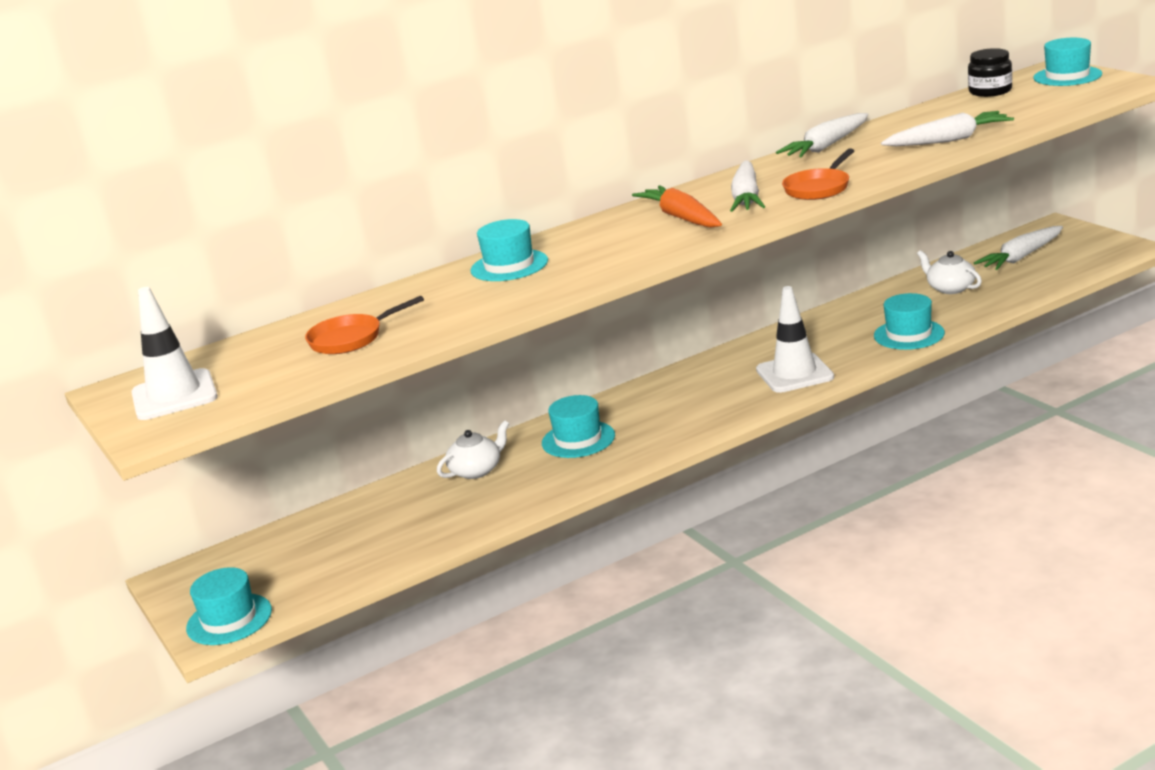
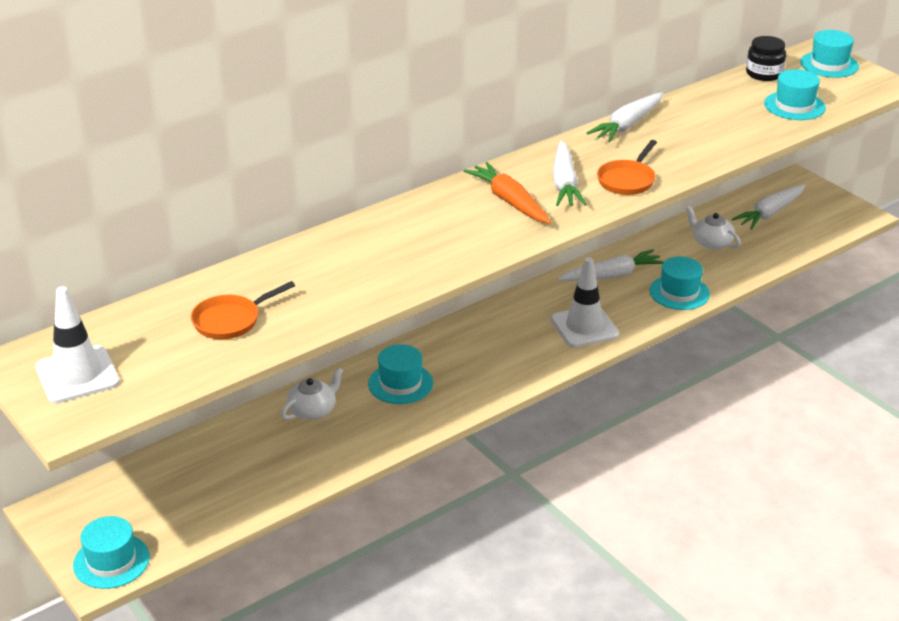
camera: 10 degrees left, 10 degrees up
(509, 266) = (361, 243): turquoise hat -> turquoise hat (794, 106)
(949, 140) = (734, 134): white carrot -> white carrot (612, 275)

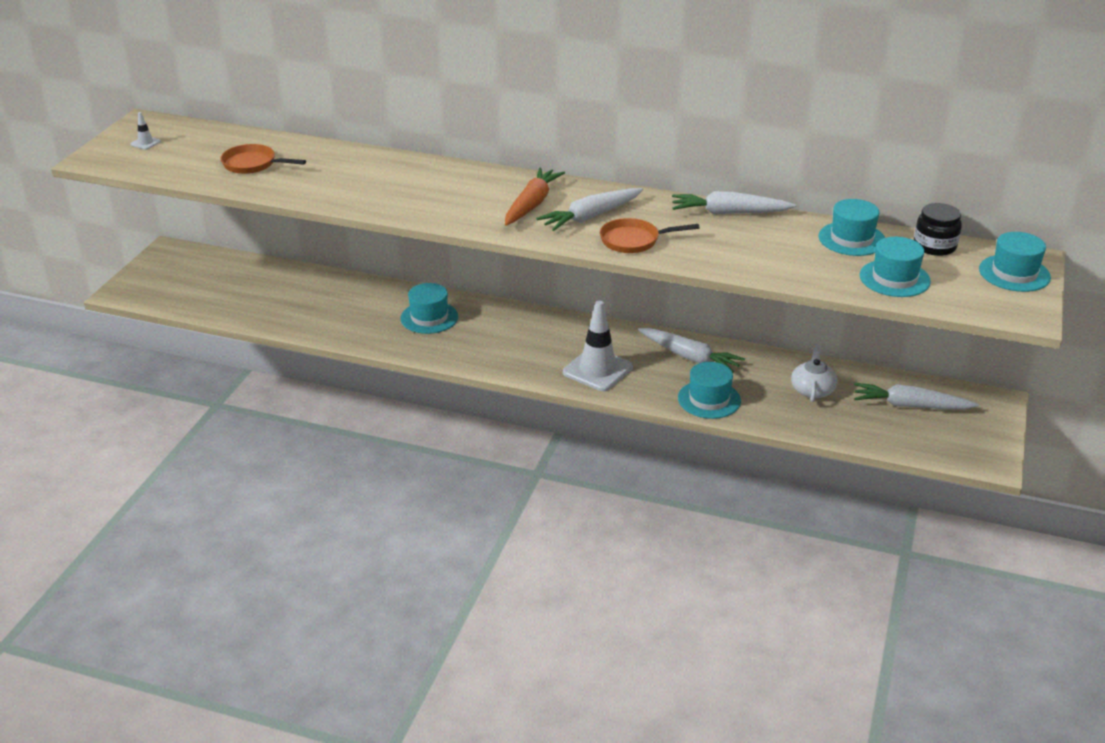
camera: 55 degrees right, 0 degrees up
(77, 375) = (145, 143): white traffic cone -> white traffic cone, size x0.43
(111, 561) = (140, 290): turquoise hat -> turquoise hat (852, 239)
(313, 410) = (360, 296): white teapot -> none

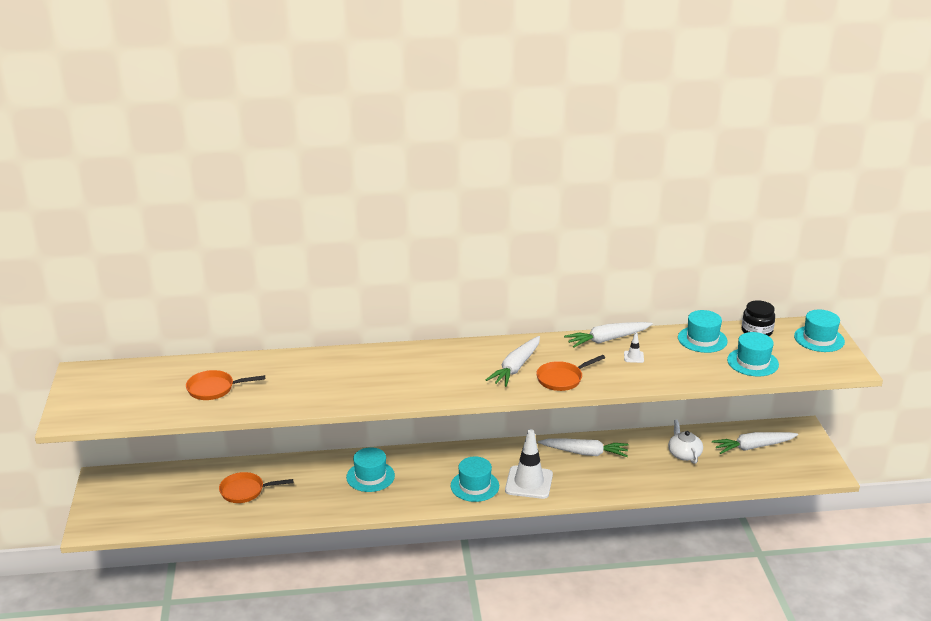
camera: 25 degrees left, 5 degrees down
(145, 143) = (101, 392): white traffic cone -> white traffic cone (633, 357)
(292, 298) = (245, 491): none -> orange pan
(532, 204) = (465, 368): orange carrot -> none
(709, 399) = (622, 482): turquoise hat -> turquoise hat (474, 486)

